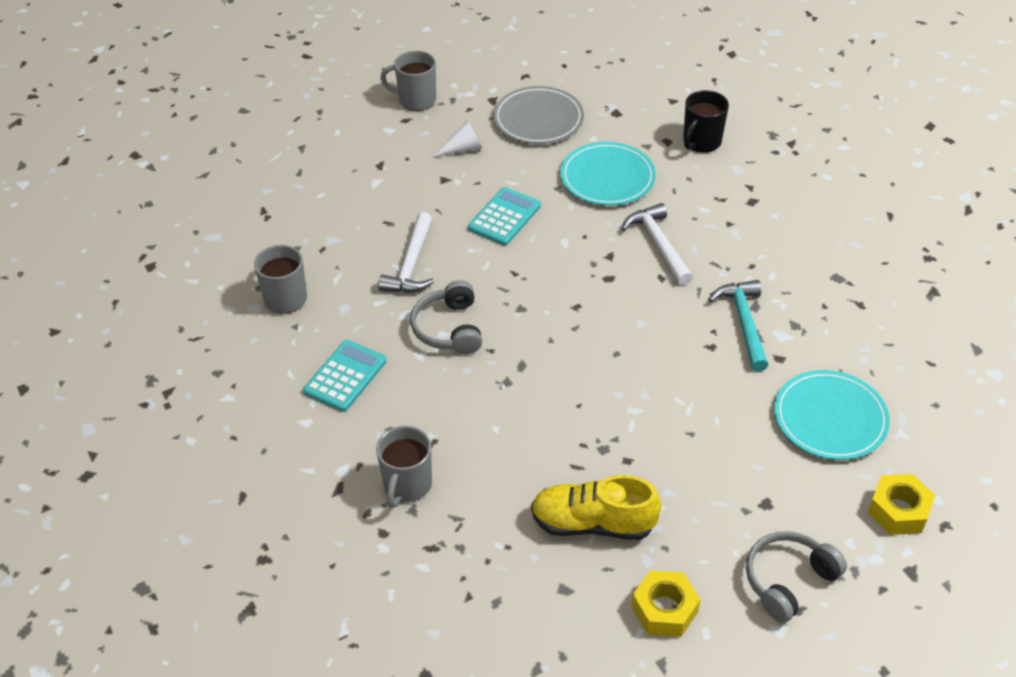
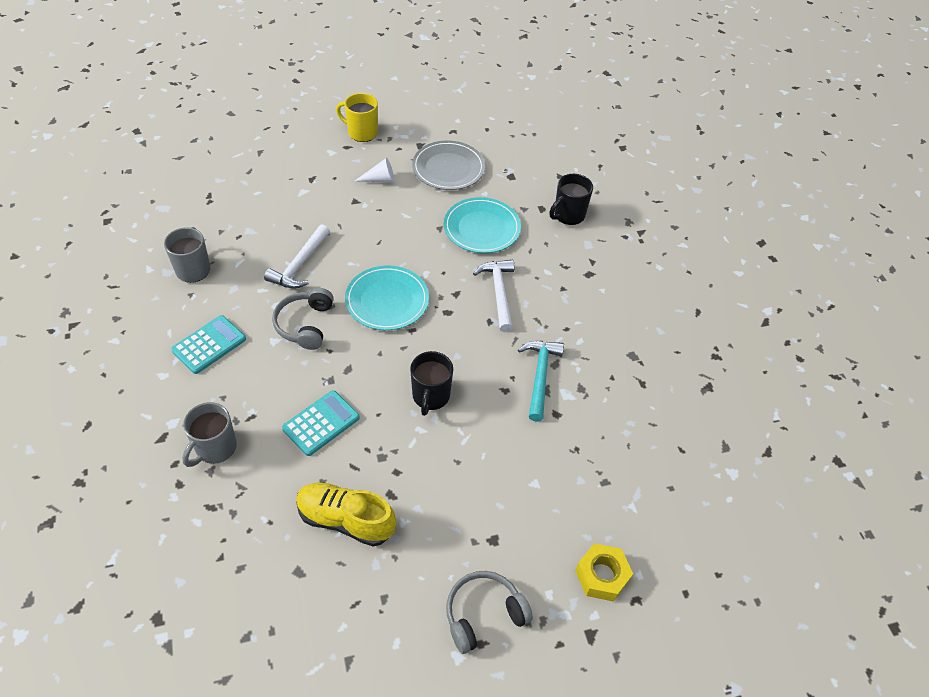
camera: 10 degrees right, 5 degrees up
(416, 100) = (361, 133): grey mug -> yellow mug
(504, 217) = (388, 242): turquoise calculator -> turquoise calculator (321, 423)
(630, 372) = (430, 396): none -> black mug
(664, 609) = (371, 612): yellow nut -> none
(830, 418) = (577, 477): turquoise plate -> turquoise plate (387, 300)

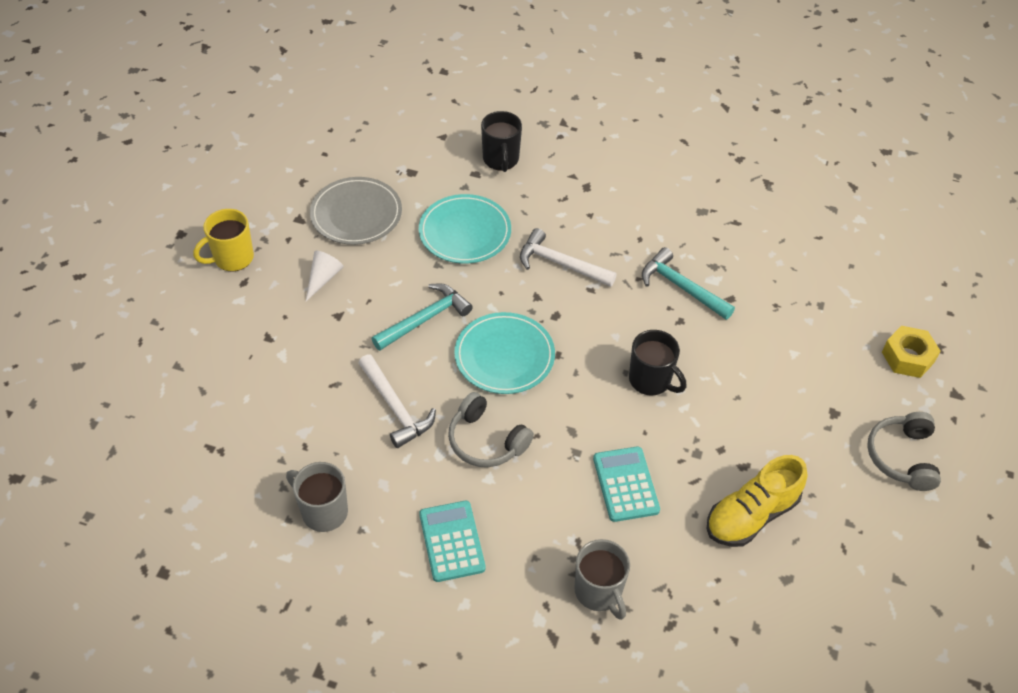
camera: 55 degrees left, 0 degrees up
(386, 244) = (425, 319): none -> turquoise hammer

